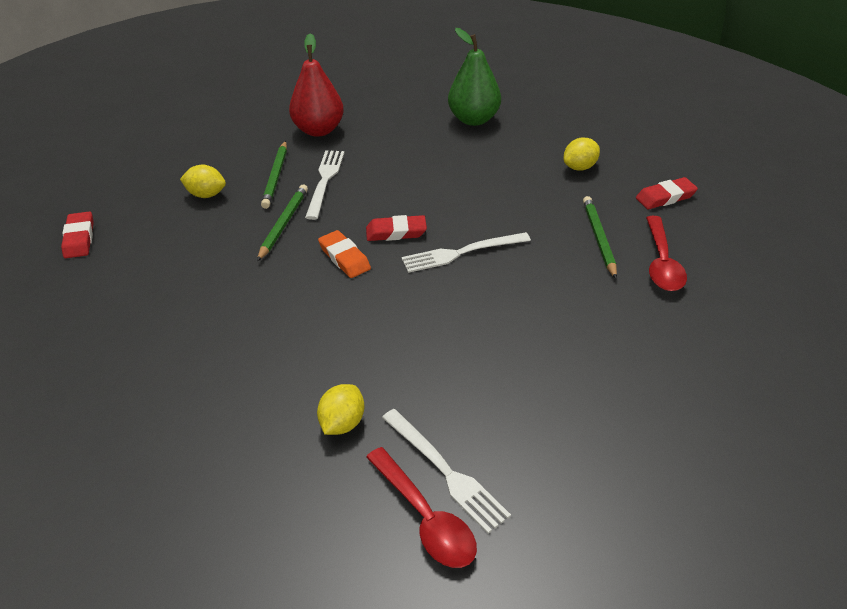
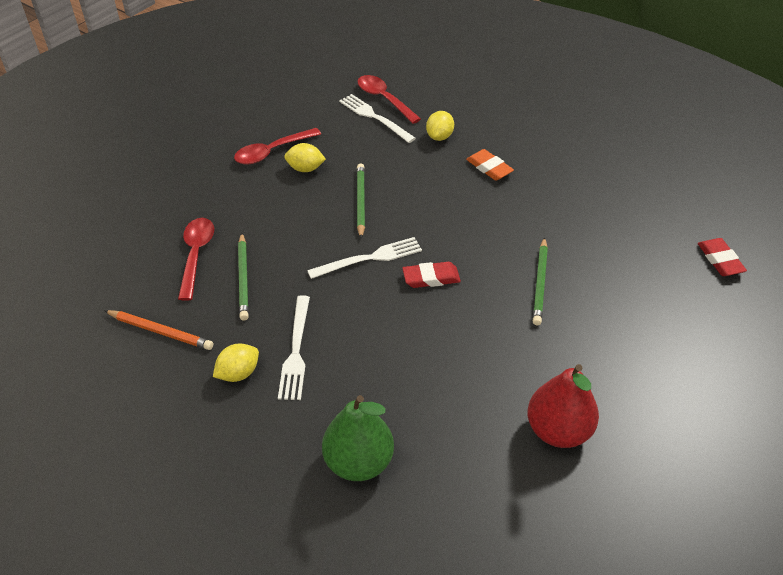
camera: 175 degrees right, 5 degrees up
(206, 195) = (636, 316): yellow lemon -> yellow lemon (305, 169)
(276, 177) = (575, 345): green pencil -> green pencil (360, 201)
(325, 181) = (519, 341): white fork -> white fork (296, 351)
(344, 258) = (471, 250): orange eraser -> orange eraser (489, 168)
(610, 405) = (272, 152): none -> red spoon
(665, 197) = (160, 331): red eraser -> orange pencil

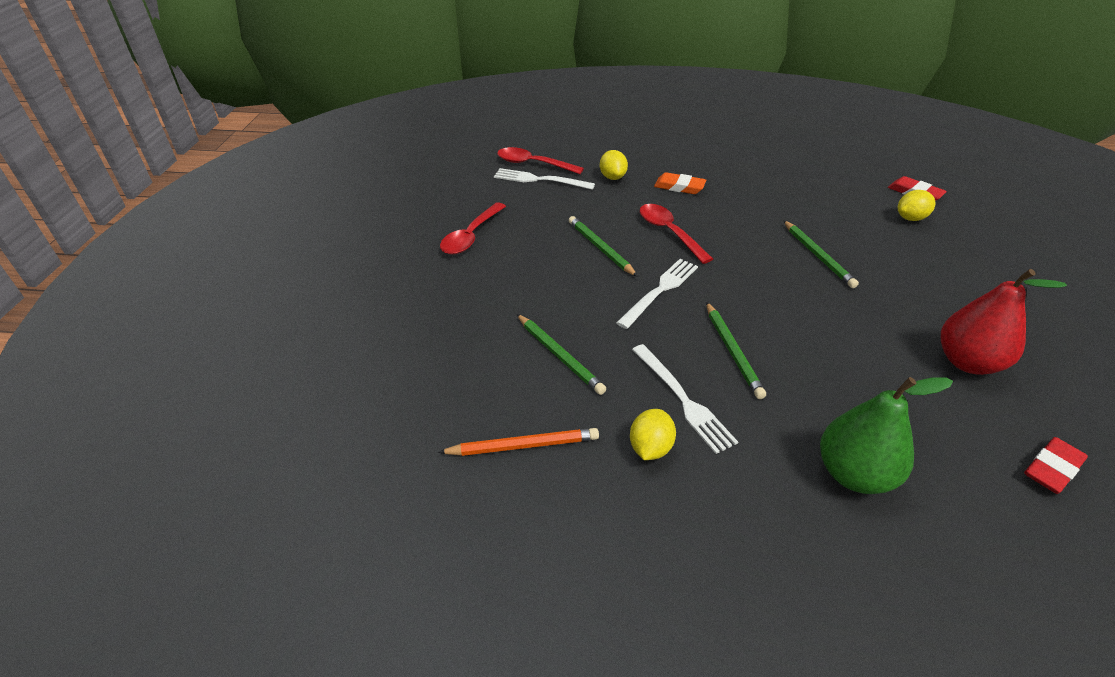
camera: 30 degrees left, 5 degrees down
(196, 255) = (486, 354): red spoon -> red spoon (669, 232)
(305, 169) = (519, 239): yellow lemon -> yellow lemon (910, 218)
(372, 332) = (732, 351): none -> green pencil
(431, 278) = (730, 286): red eraser -> red eraser (1052, 468)

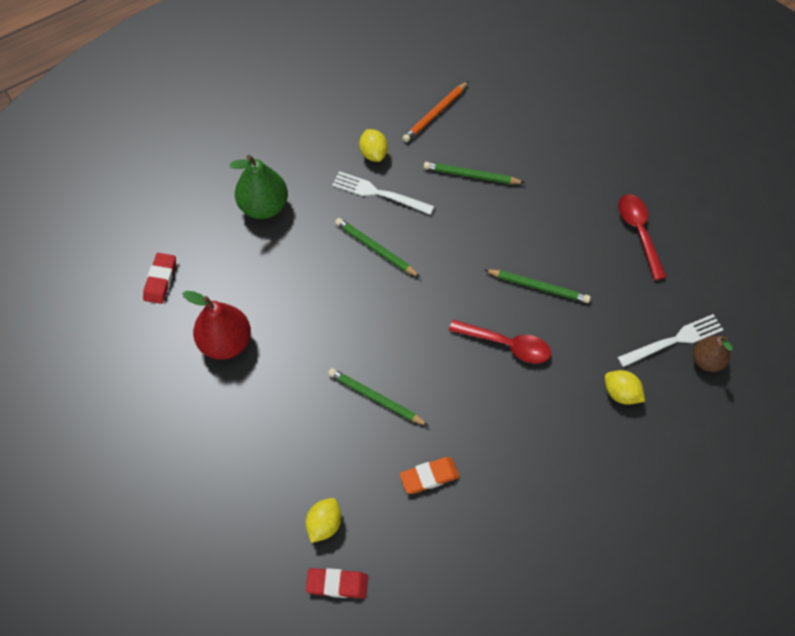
camera: 140 degrees right, 20 degrees up
(533, 164) = (707, 361): red spoon -> brown pear
(660, 291) = (460, 272): white fork -> none
(679, 187) = (552, 422): orange eraser -> orange eraser (429, 476)

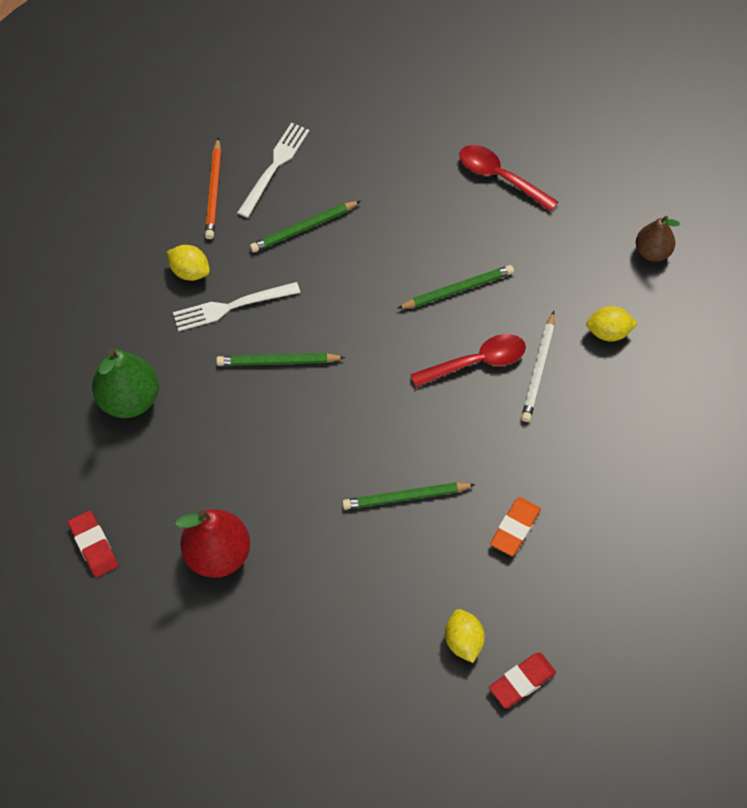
camera: 40 degrees left, 0 degrees up
(546, 382) = (538, 369): none -> white pencil
(674, 340) = (611, 254): white fork -> white fork (275, 167)

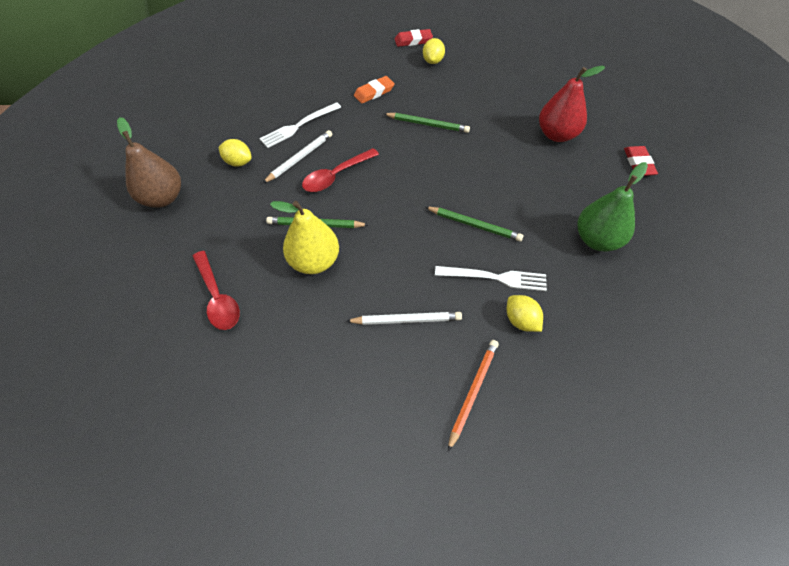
camera: 155 degrees left, 5 degrees down
(275, 167) = (404, 394): white fork -> white fork (298, 126)
(303, 228) = (406, 320): green pencil -> white pencil
(431, 249) = (314, 261): none -> yellow pear
(477, 362) = (336, 176): red spoon -> red spoon turned 45 degrees counterclockwise
(652, 252) = (163, 198): brown pear -> brown pear, size x1.58

